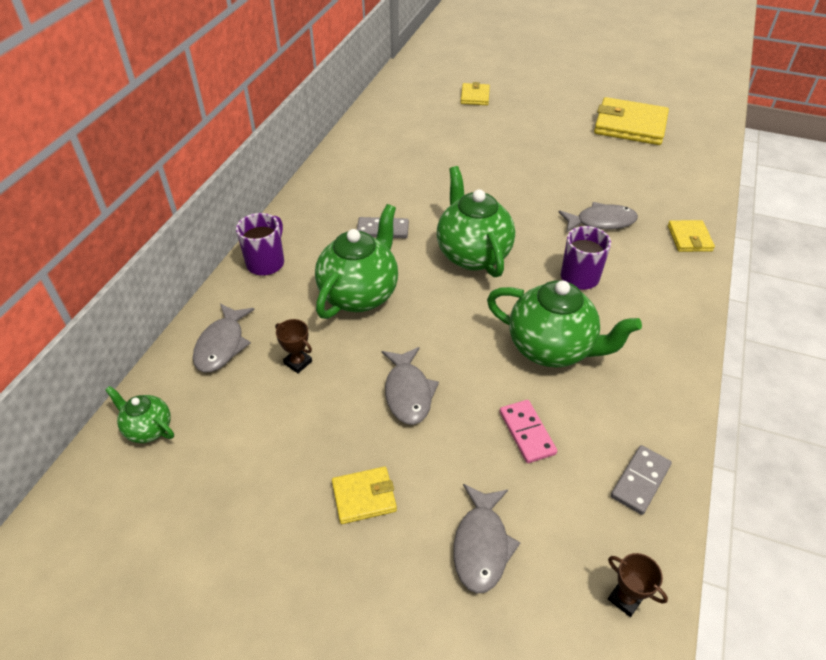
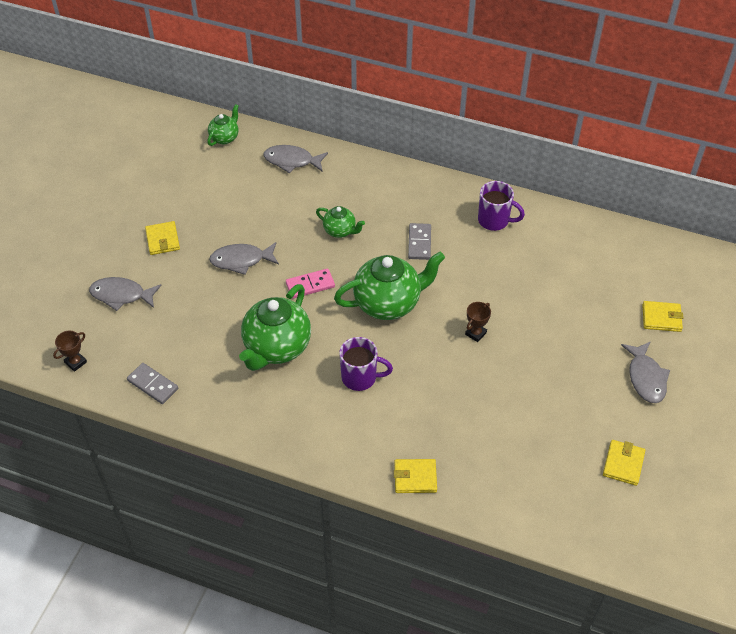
camera: 90 degrees right, 5 degrees up
(266, 262) = (377, 174): purple mug -> purple mug (494, 220)
(298, 362) = (273, 201): brown trophy -> brown trophy (475, 333)
(360, 294) = (340, 231): green teapot -> green teapot, size x0.52
(527, 433) = (200, 325): pink domino -> pink domino (310, 285)
(601, 222) = (438, 406): grey fish -> grey fish (646, 378)
(630, 125) = (623, 464): yellow wallet -> yellow wallet, size x0.52

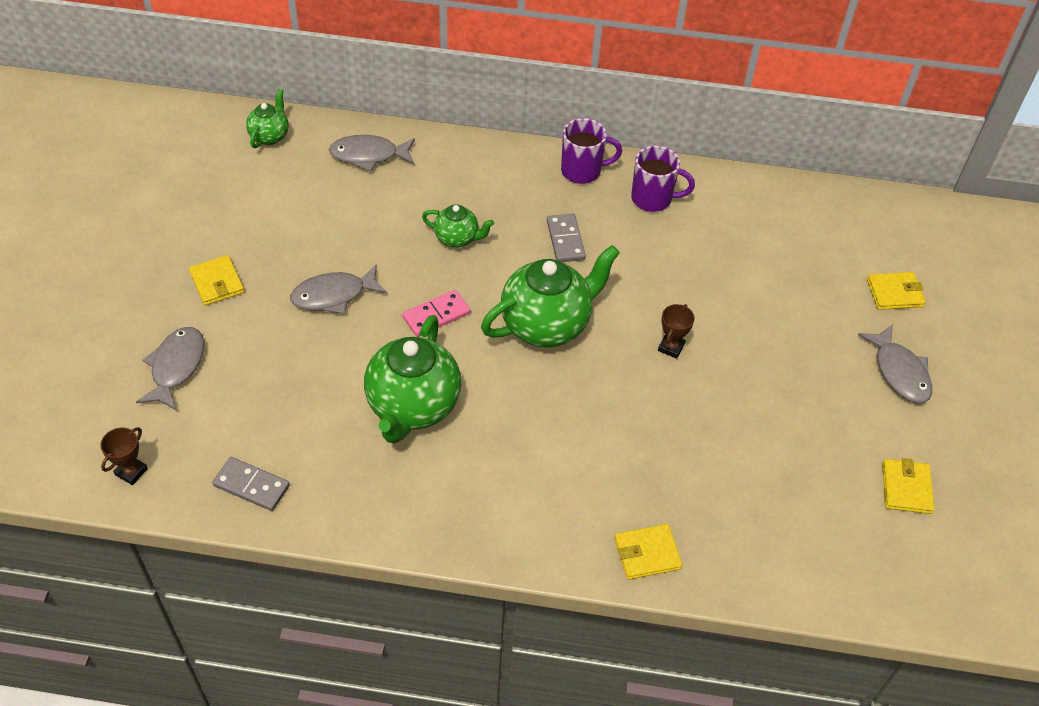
camera: 15 degrees left, 0 degrees up
(121, 295) = (176, 367): grey fish -> grey fish turned 105 degrees clockwise
(360, 377) = (537, 429): purple mug -> purple mug (582, 171)

